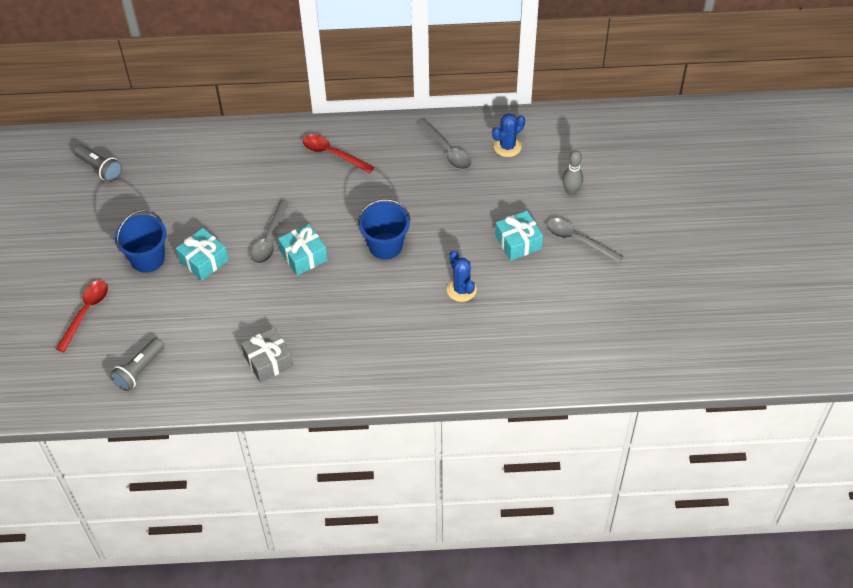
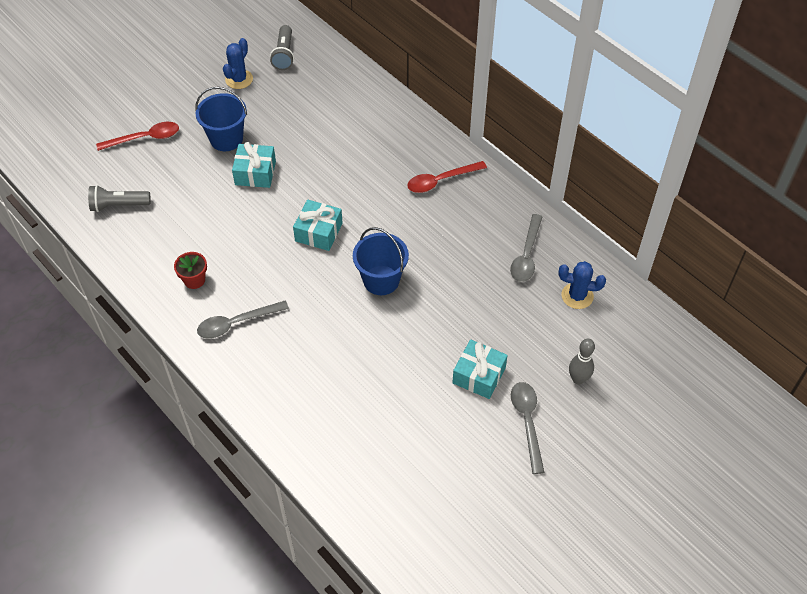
camera: 50 degrees right, 0 degrees up
(268, 361) = (194, 280): grey gift -> red flower pot
(269, 239) = (315, 199): grey spoon -> grey spoon (236, 323)
(333, 154) = (441, 181): red spoon -> red spoon turned 105 degrees counterclockwise
(461, 289) = (386, 366): blue cactus -> blue cactus (239, 79)

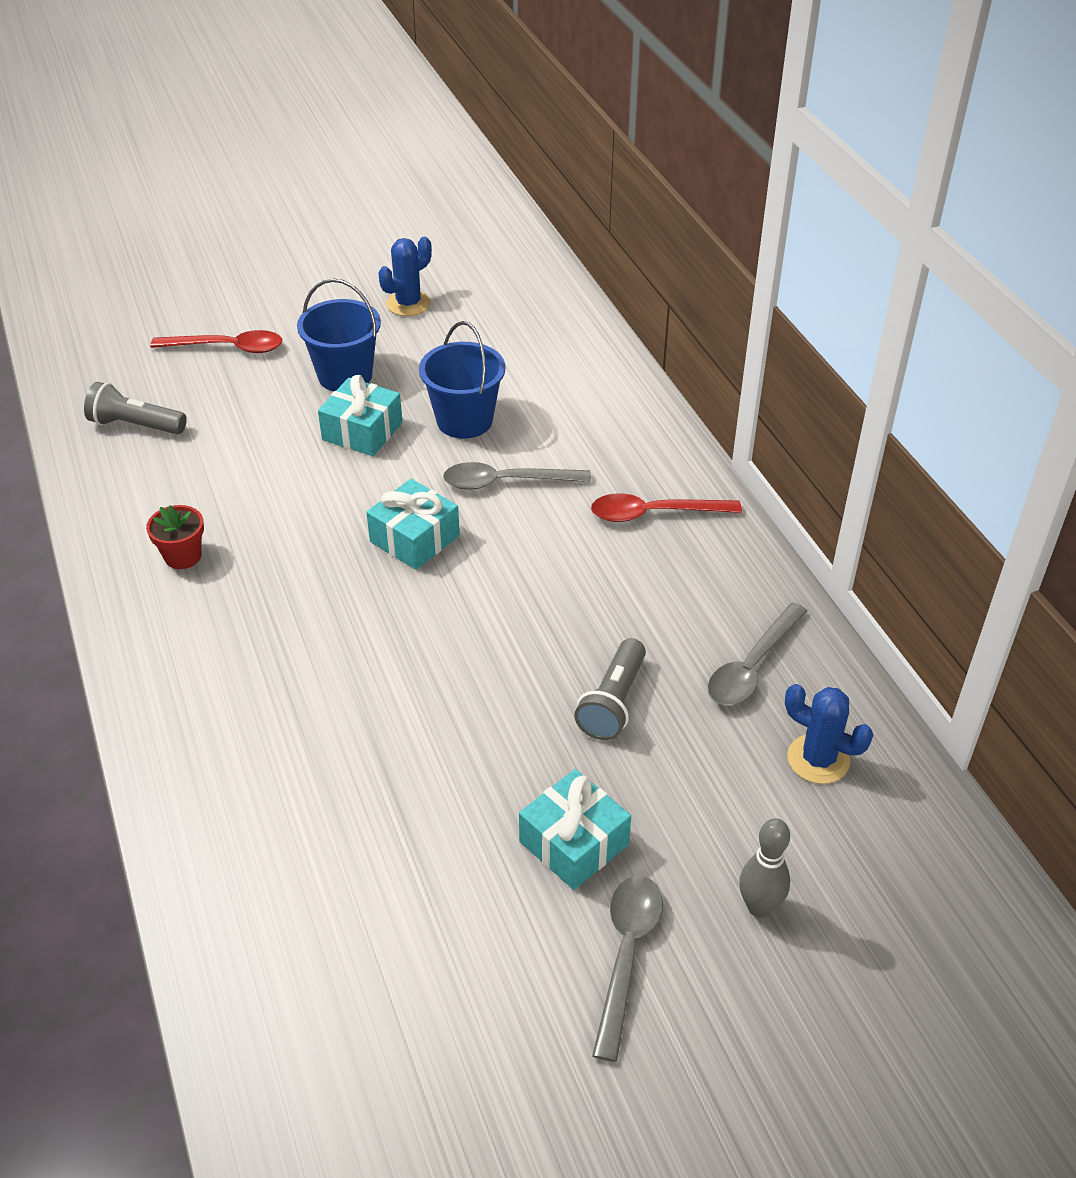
camera: 20 degrees right, 10 degrees down
(236, 323) = (209, 637): grey spoon -> grey spoon (506, 482)
(284, 54) = (493, 286): grey flashlight -> grey flashlight (613, 702)
(381, 280) = (479, 637): blue bucket -> blue bucket (464, 420)

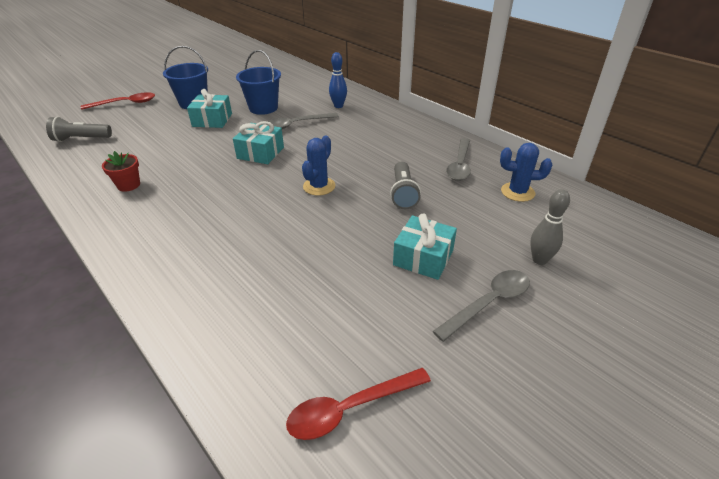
camera: 20 degrees left, 5 degrees down
(408, 304) = (214, 76): blue cactus -> blue cactus (319, 186)
(606, 450) = (338, 106): none -> blue bowling pin
(626, 955) = (488, 303): grey spoon -> grey spoon turned 60 degrees clockwise
(654, 513) = (375, 122): red spoon -> red spoon (350, 408)

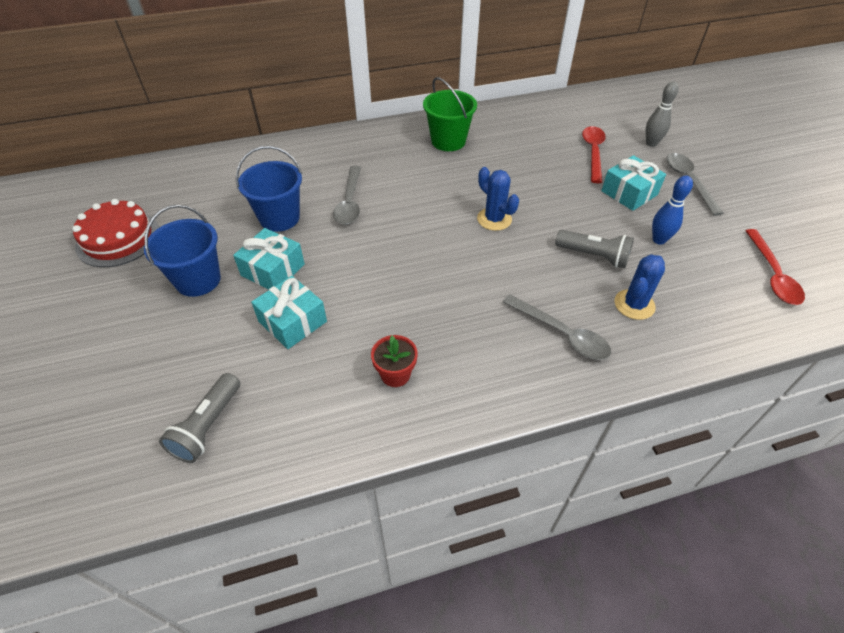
camera: 65 degrees left, 10 degrees up
(125, 103) = (117, 360): red spoon -> red spoon (593, 153)
(218, 75) = (118, 238): none -> red cake
(260, 153) = (396, 244): turquoise gift -> turquoise gift (292, 321)
(338, 106) = (330, 161): blue bowling pin -> blue bowling pin (659, 240)
(403, 193) = (535, 174): grey flashlight -> grey flashlight (593, 256)
(410, 141) = (448, 141): none -> green bucket
(460, 165) = (509, 130): grey spoon -> grey spoon (562, 334)
(517, 192) = (565, 119): blue cactus -> blue cactus (634, 304)

